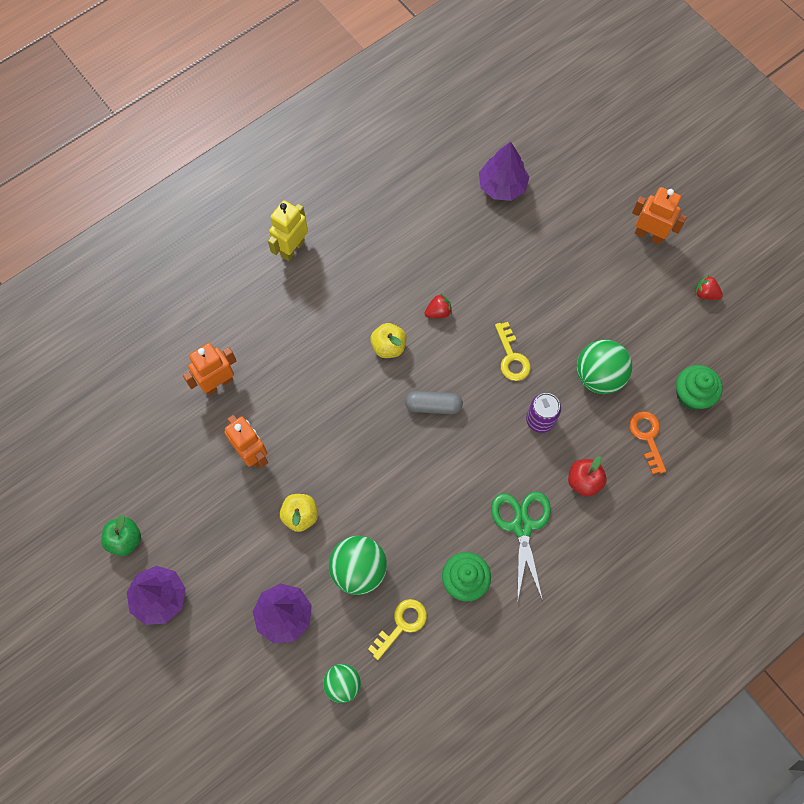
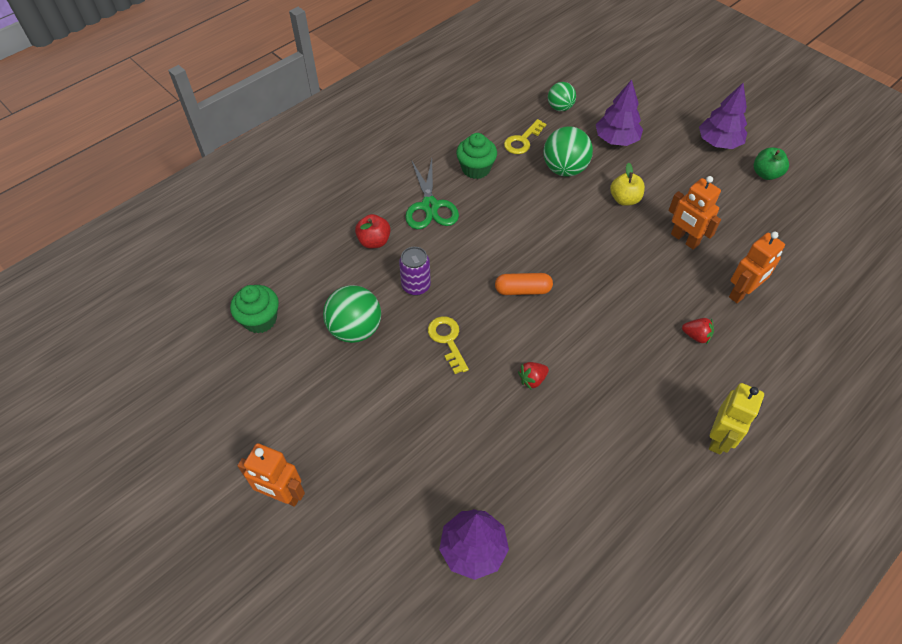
camera: 175 degrees right, 15 degrees down
(388, 346) = (579, 340): yellow apple -> none
(433, 405) = (523, 290): grey capsule -> orange capsule
(647, 437) = (311, 280): orange key -> none
(705, 293) = (225, 426): red strawberry -> red strawberry (696, 336)

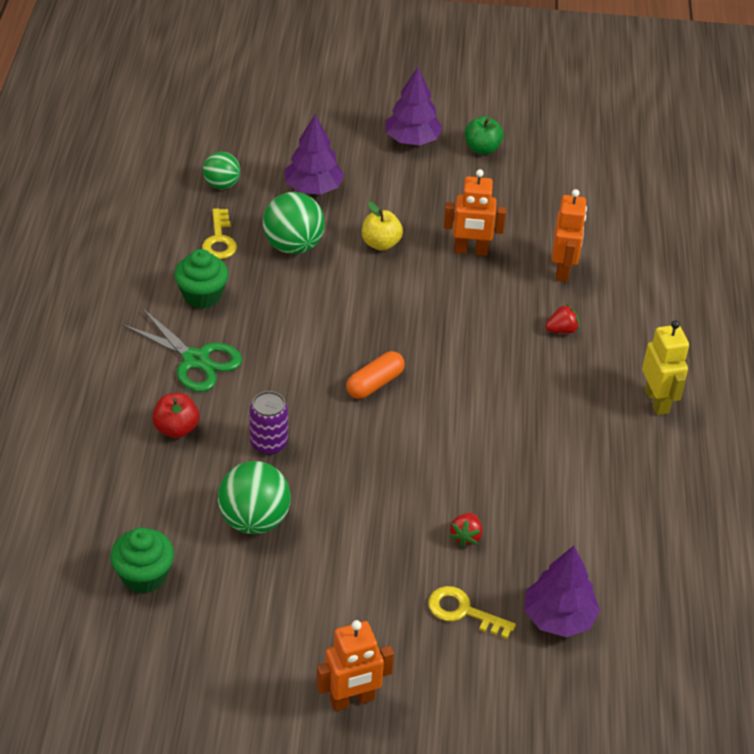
camera: 45 degrees left, 10 degrees down
(447, 340) = (354, 472): yellow key -> yellow key (463, 611)
(532, 379) = (465, 455): red strawberry -> red strawberry (466, 536)

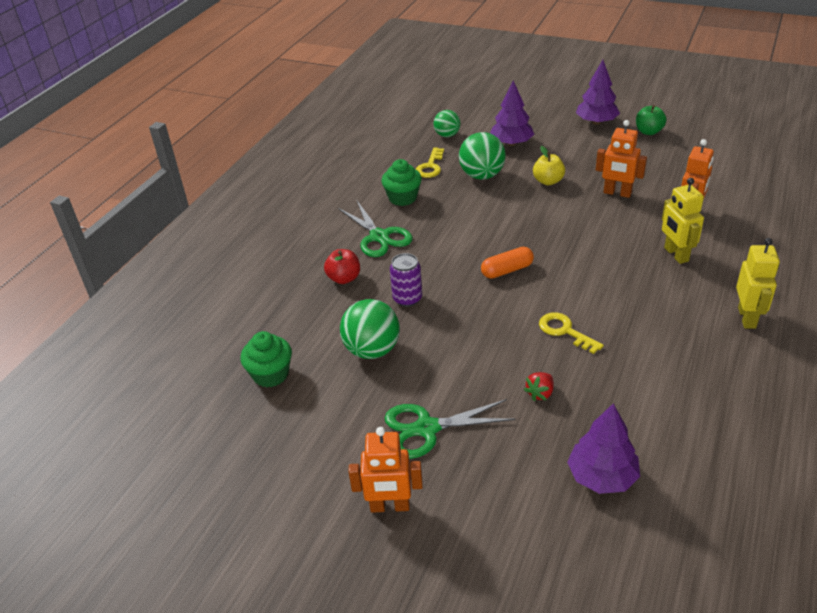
camera: 25 degrees right, 5 degrees down
(357, 604) = (427, 428): none -> green scissors
(463, 611) = (516, 453): yellow key -> yellow key (565, 331)
(562, 330) = (676, 254): red strawberry -> yellow robot

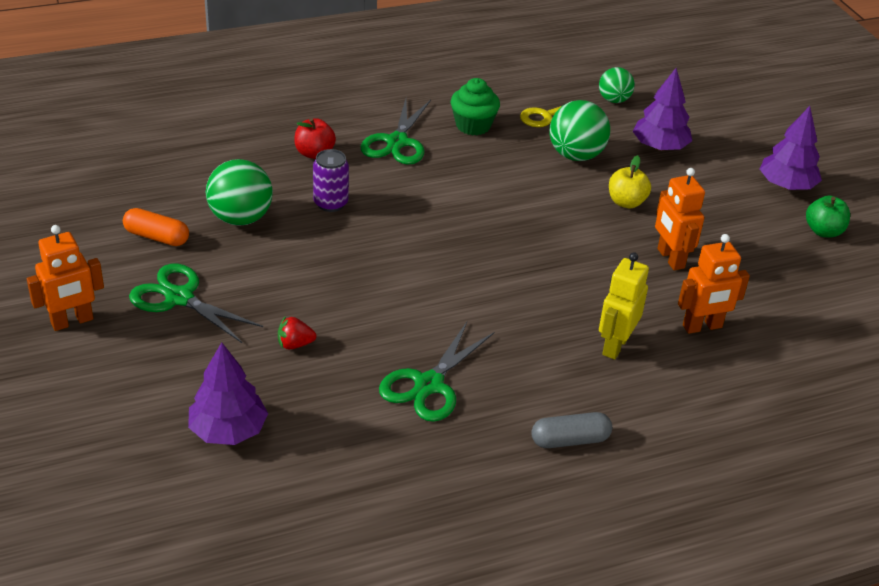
camera: 40 degrees right, 0 degrees up
(271, 374) = (151, 180): green cupcake -> none
(390, 506) = (72, 321): orange robot -> orange robot turned 75 degrees counterclockwise
(507, 270) = (445, 243): orange capsule -> orange capsule (157, 237)
(565, 331) = (399, 321): yellow key -> none
(642, 351) = (429, 385): none -> green scissors
(747, 318) = (570, 440): yellow robot -> grey capsule

